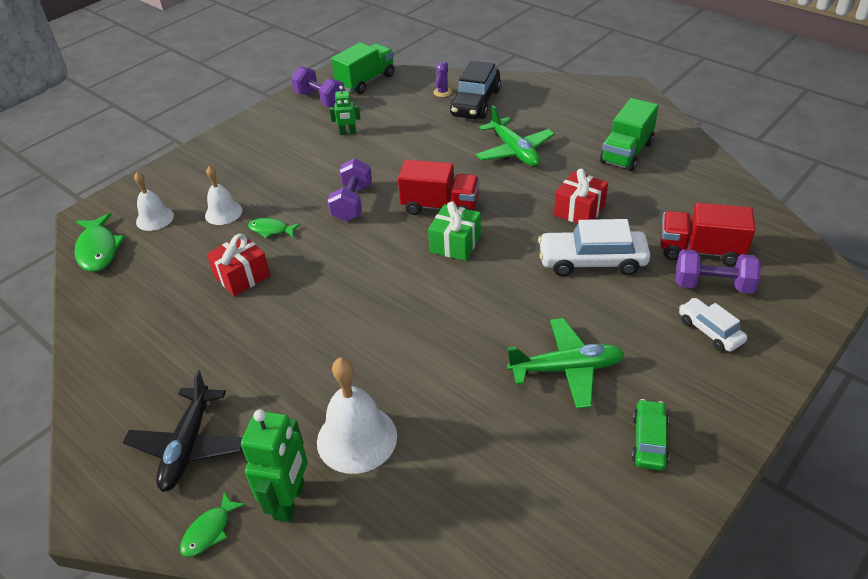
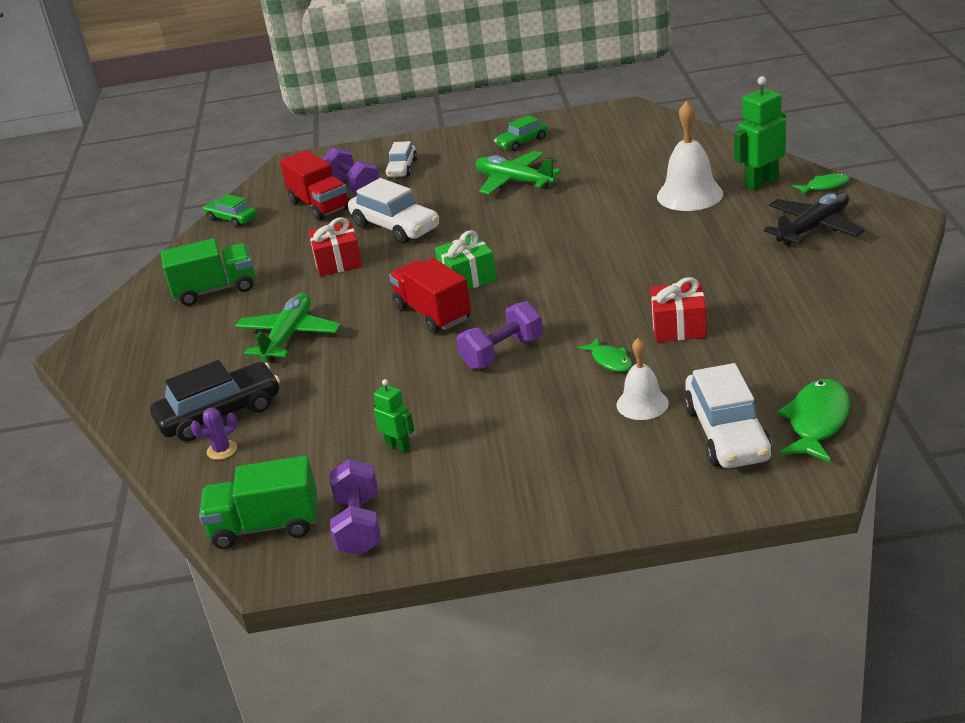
camera: 135 degrees left, 10 degrees down
(155, 218) = (726, 433): white bell -> white car
(744, 204) = (232, 219): none -> green car

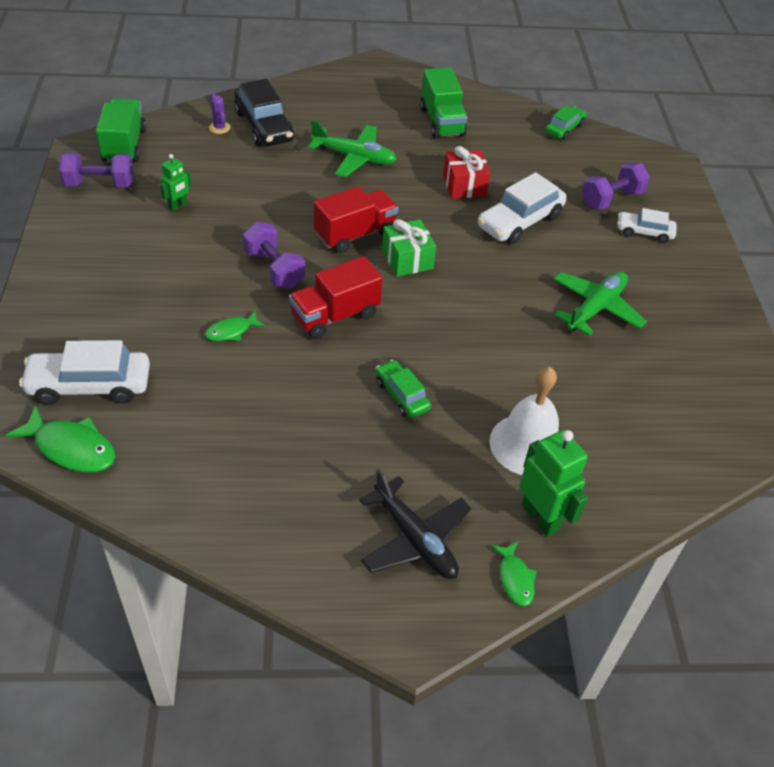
camera: 85 degrees right, 15 degrees up
(319, 205) = (577, 178): red truck -> red truck (335, 316)
(522, 142) = (692, 324): green car -> green car (402, 395)
(642, 404) = (158, 341): white bell -> none
(679, 327) = (263, 385): red gift -> none

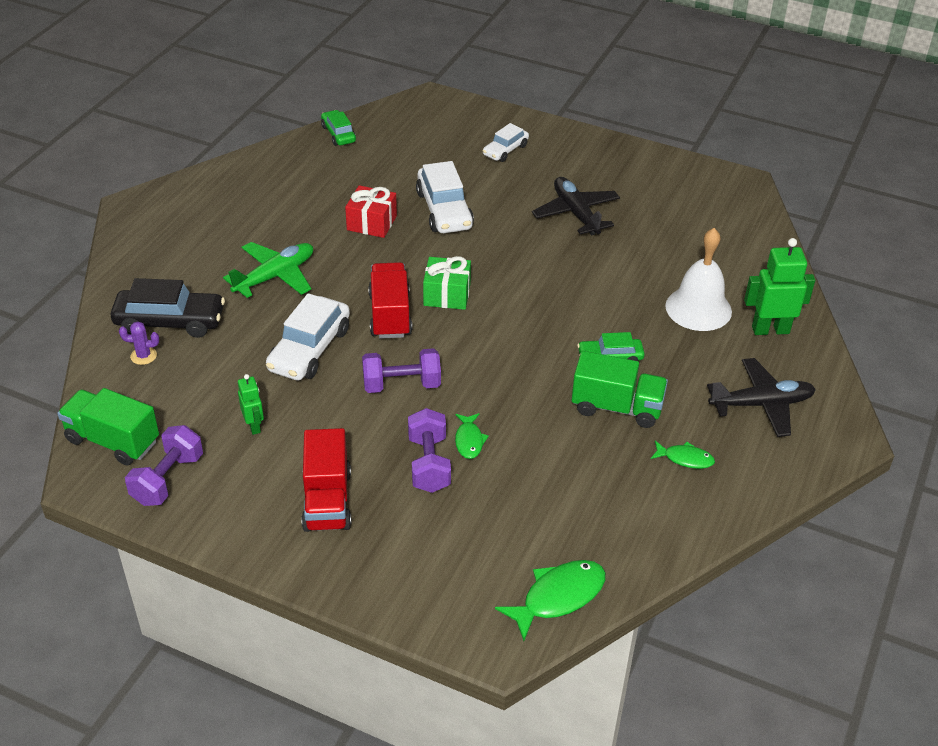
camera: 60 degrees left, 5 degrees down
(89, 385) = (482, 563): white car -> white car (309, 349)
(335, 316) = (491, 365): red truck -> red truck (327, 500)
(442, 122) = (266, 201): green truck -> green truck (617, 407)
(515, 579) = (819, 365): green fish -> green fish (685, 459)
(595, 308) = (576, 213): green plane -> black plane
(611, 199) = (452, 149): purple dumbbell -> purple dumbbell (429, 464)

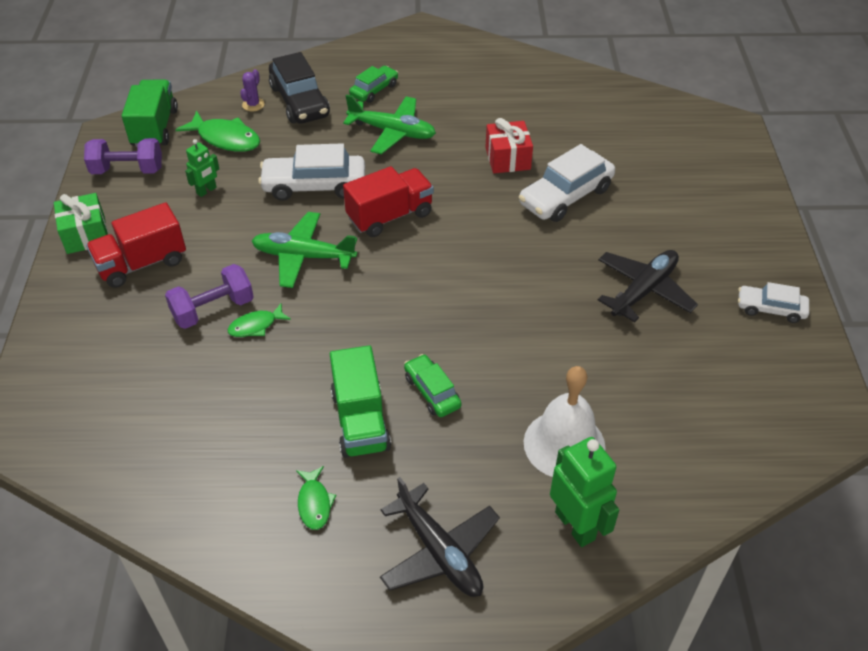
camera: 65 degrees right, 5 degrees up
(143, 356) = (253, 105): purple cactus -> purple cactus turned 45 degrees clockwise
(338, 134) = (617, 92): green car -> green car (374, 90)
(401, 385) = (303, 256): purple dumbbell -> green plane
(447, 295) = (444, 242): green gift -> green gift (86, 235)
(505, 150) = (700, 204): white car -> white car (770, 309)
(558, 597) = (85, 456): green fish -> green fish (226, 138)

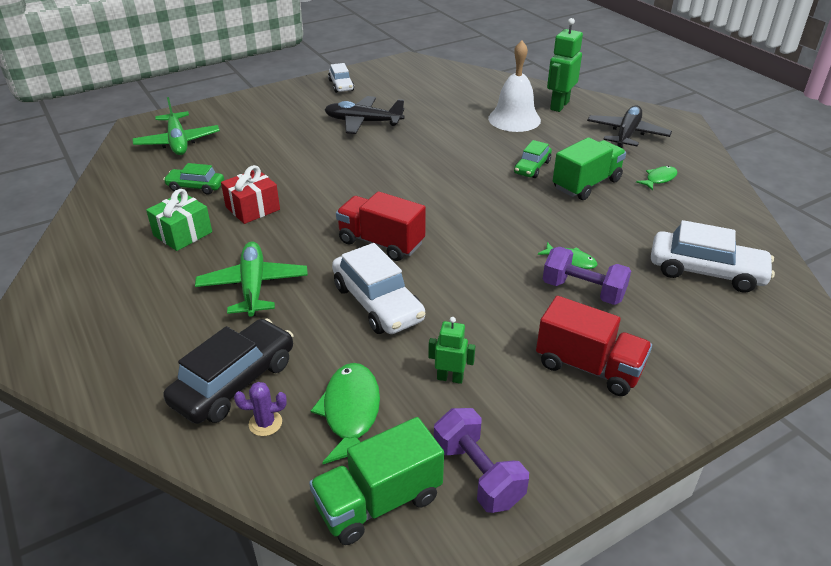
camera: 120 degrees left, 10 degrees down
(86, 235) = (603, 440): green gift -> green gift (183, 234)
(303, 256) = (474, 269): green plane -> green plane (178, 142)
(374, 90) = (179, 329): green car -> green car (196, 187)
(565, 196) = (285, 170): white car -> white car (706, 271)

